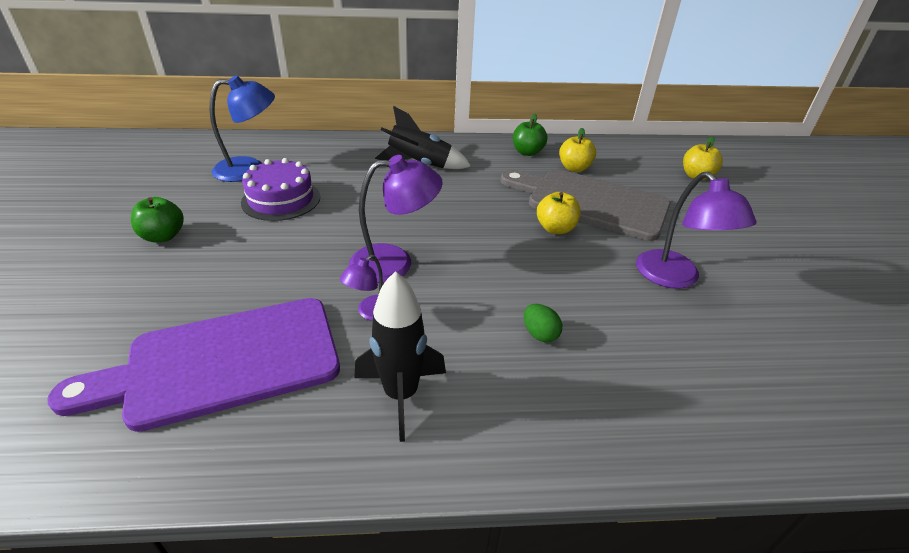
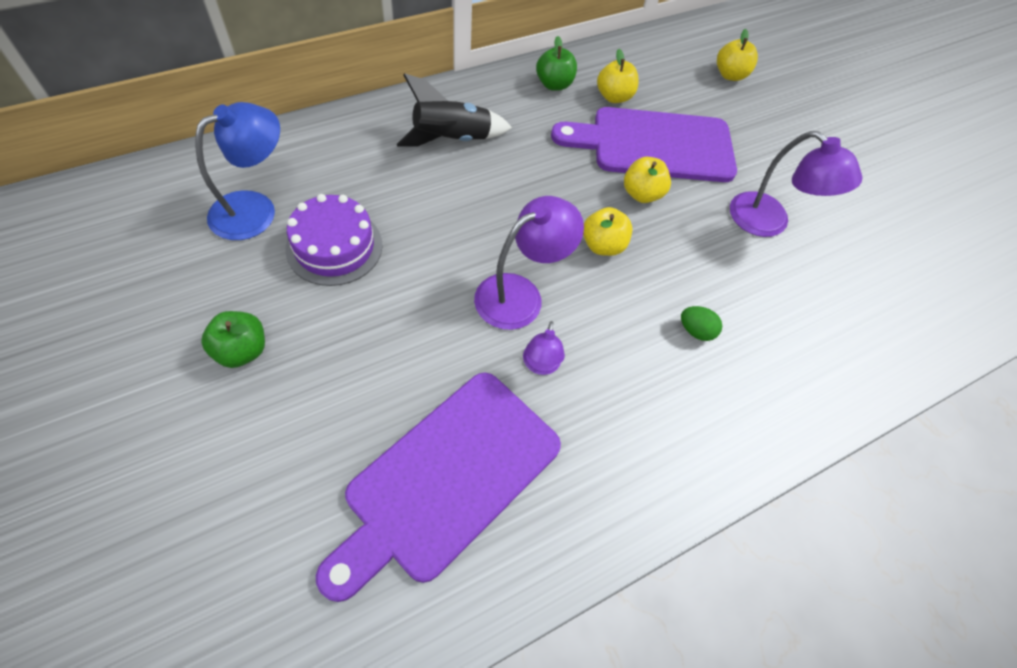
camera: 30 degrees left, 20 degrees up
(401, 394) = (624, 442): black rocket -> none
(493, 251) = (602, 245): none -> yellow apple
(591, 202) = (654, 145): grey cutting board -> purple cutting board

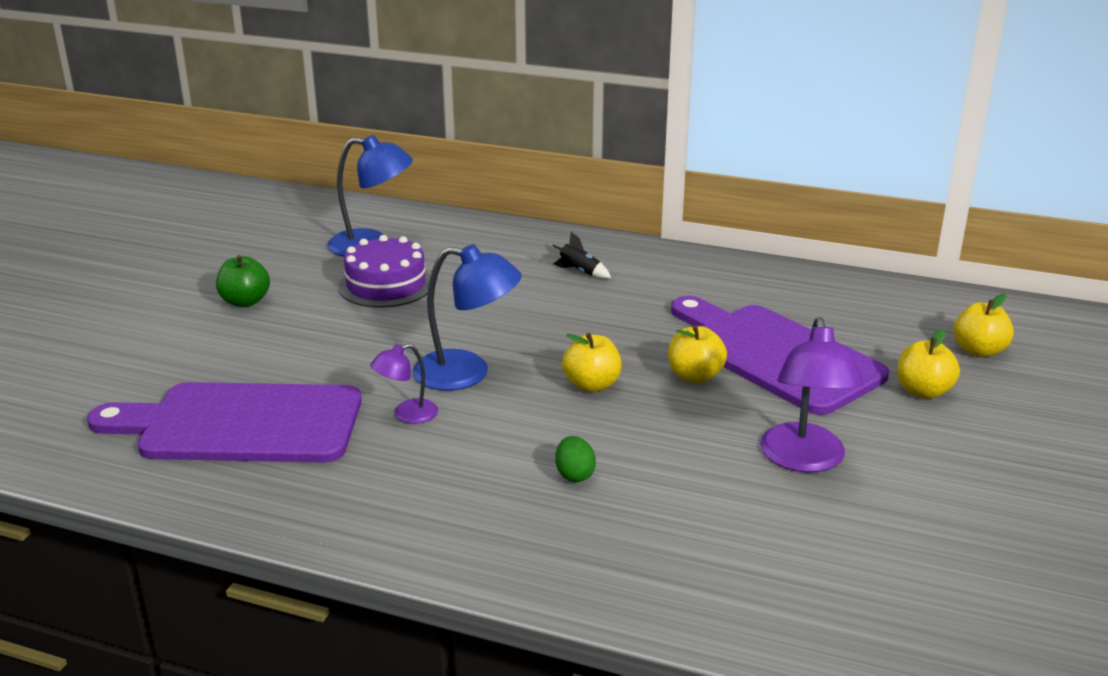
camera: 55 degrees right, 30 degrees down
(452, 140) = (580, 272): black rocket -> black rocket, size x0.50
(520, 294) = (467, 373): purple lamp -> blue lamp
(554, 84) = (743, 279): green apple -> none
(614, 97) = (793, 310): yellow apple -> yellow apple (923, 391)

